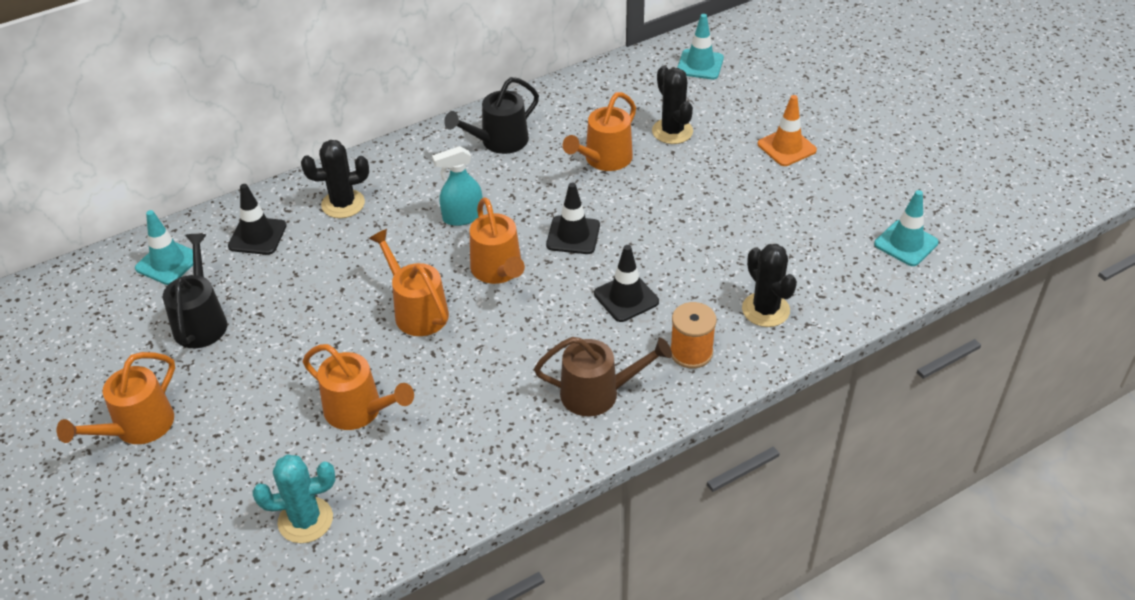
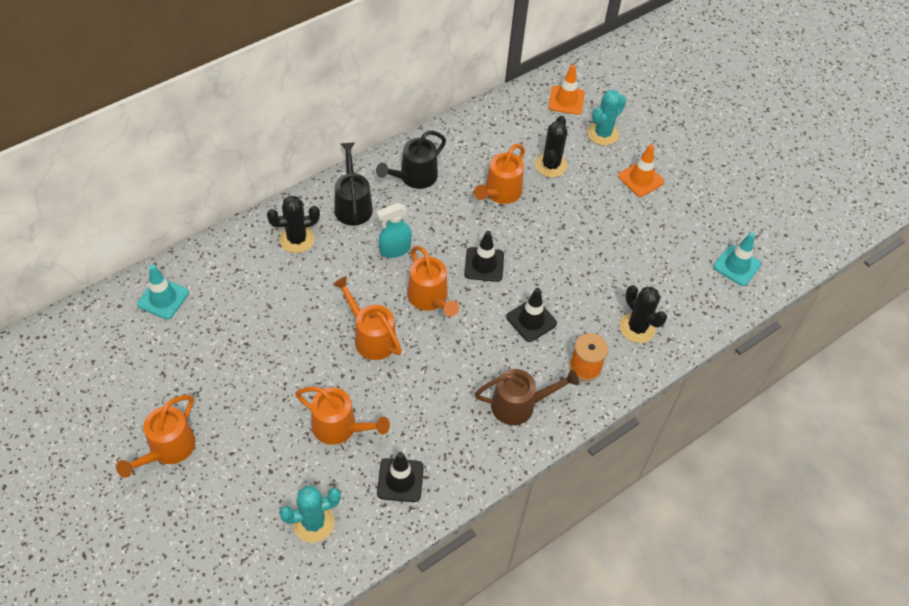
camera: 10 degrees left, 10 degrees up
(201, 321) = (200, 351): black watering can -> black watering can (352, 205)
(257, 236) = (232, 271): black traffic cone -> black traffic cone (400, 480)
(672, 131) = (551, 165): black cactus -> black cactus turned 45 degrees clockwise
(700, 65) = (566, 100): turquoise traffic cone -> orange traffic cone
(742, 99) = (603, 134): none -> turquoise cactus

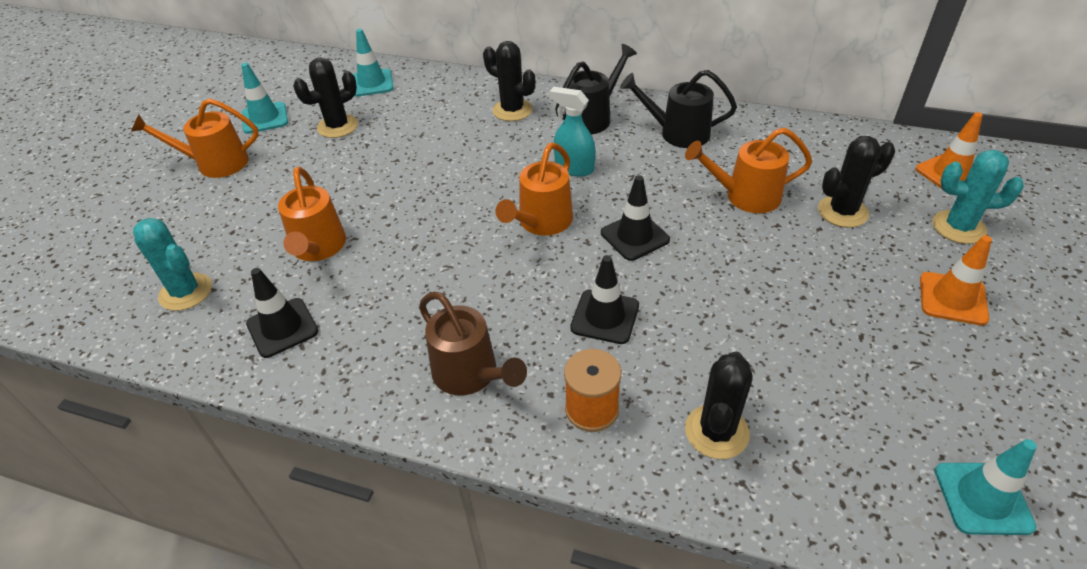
camera: 60 degrees right, 10 degrees down
(135, 391) = (265, 118): none -> turquoise traffic cone
(202, 349) = (337, 126): none -> black cactus
(371, 337) = (449, 209): orange watering can -> none

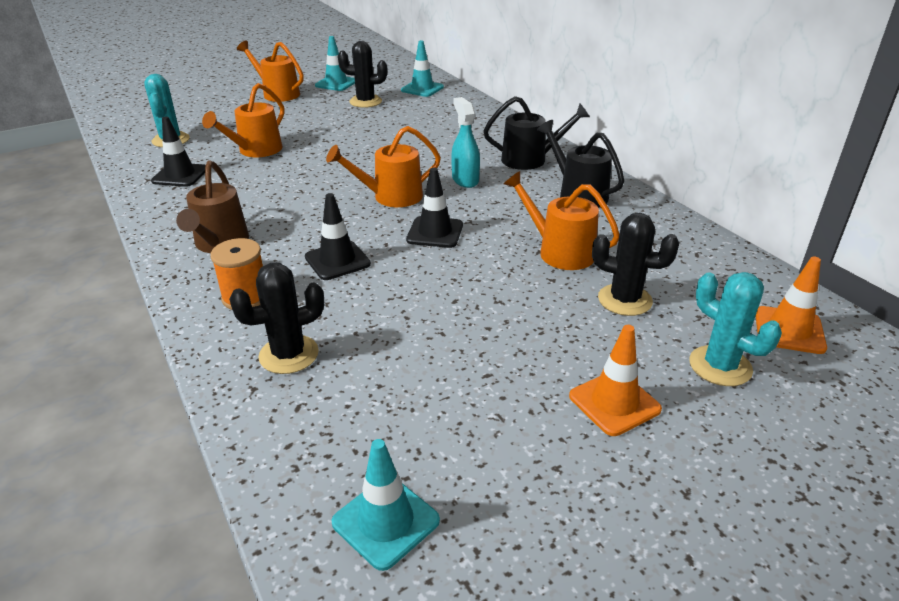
camera: 40 degrees right, 10 degrees down
(512, 110) = (482, 134): black cactus -> none

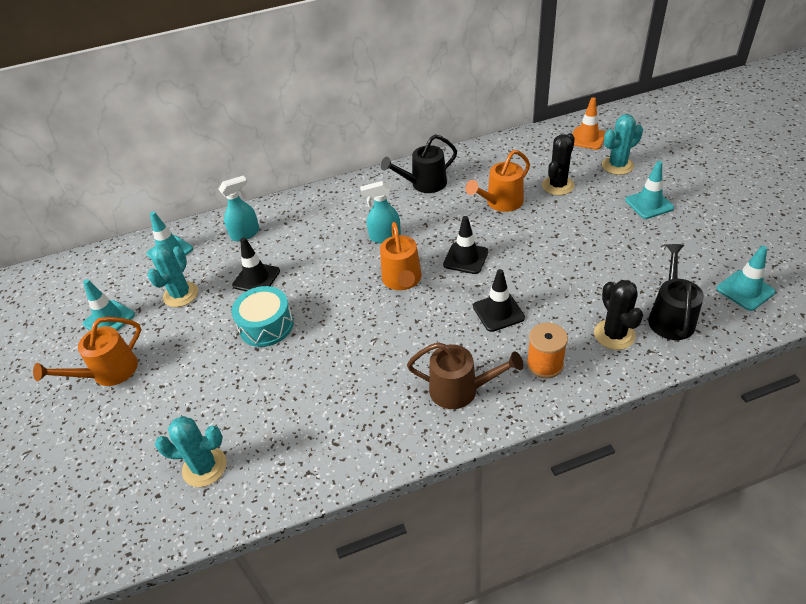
camera: 75 degrees left, 10 degrees up
(180, 175) = (308, 442): black traffic cone -> black traffic cone (256, 278)
(255, 151) = (270, 380): orange watering can -> none
(324, 140) = (266, 325): none -> turquoise drum
(365, 102) = (181, 294): black cactus -> turquoise cactus
(454, 113) = (245, 234): none -> turquoise spray bottle
(530, 159) = (361, 199): black watering can -> black watering can (670, 317)
(614, 403) = (649, 204): orange traffic cone -> turquoise traffic cone

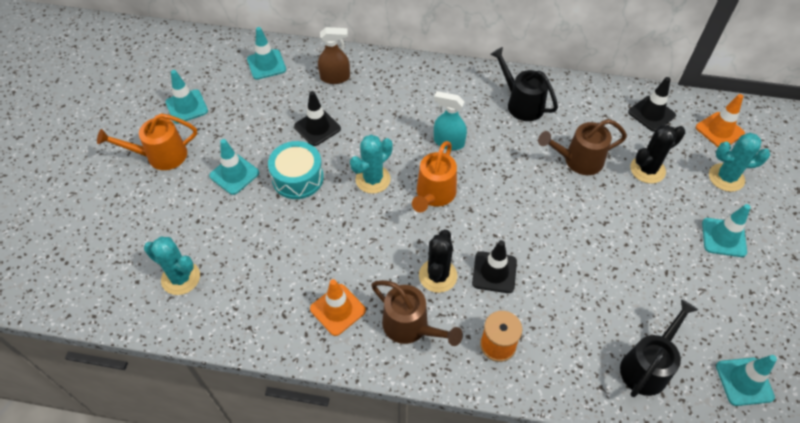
camera: 25 degrees right, 10 degrees up
(181, 294) = (251, 112): turquoise cactus -> turquoise cactus (373, 179)
(199, 352) = (234, 174): none -> turquoise traffic cone
(245, 234) = (335, 77): turquoise spray bottle -> brown spray bottle
(384, 411) = (338, 309): none -> orange traffic cone
(424, 184) = (521, 103): black watering can -> black watering can turned 45 degrees clockwise
(465, 258) = (504, 202): black traffic cone -> black traffic cone (651, 114)
(500, 203) = (578, 160): orange watering can -> brown watering can
(614, 335) = (581, 353): black cactus -> black cactus (438, 276)

